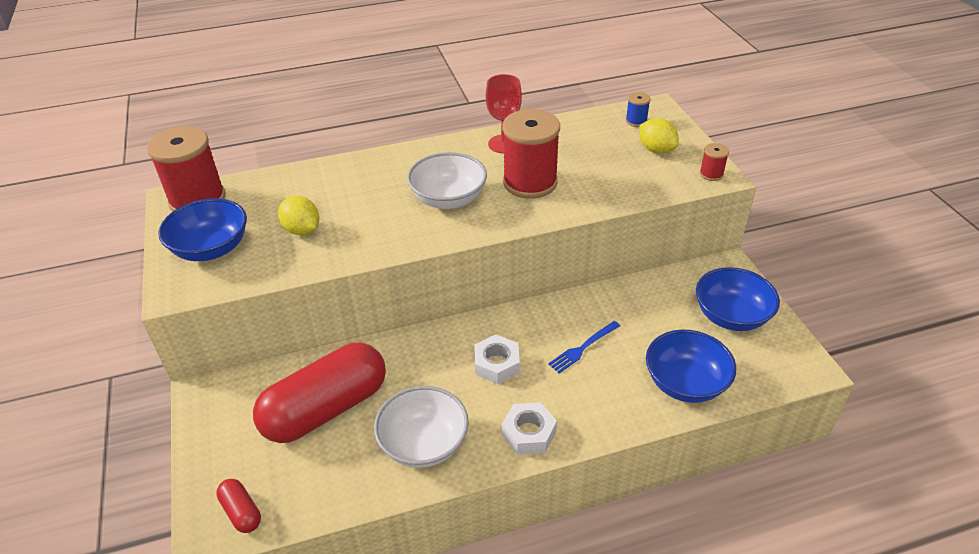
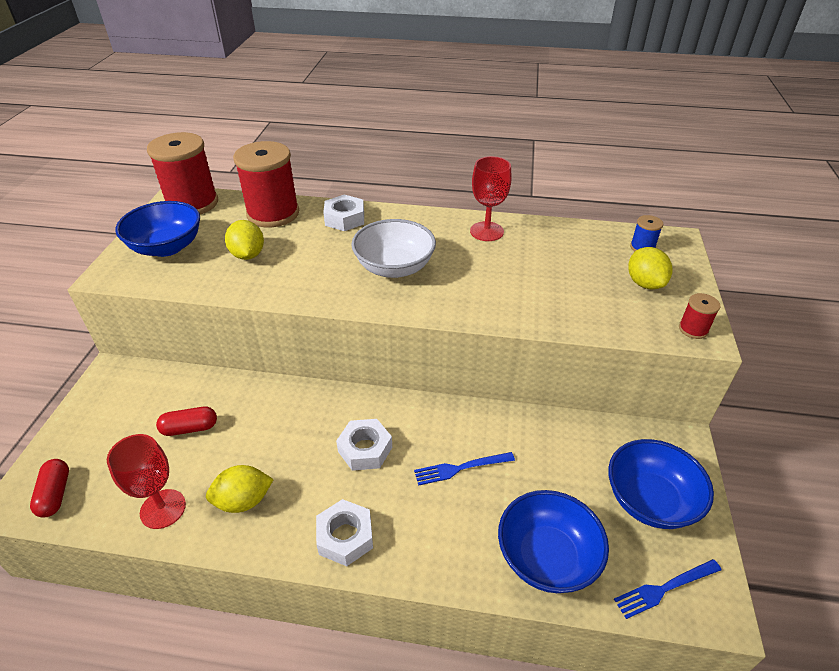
camera: 25 degrees right, 0 degrees up
(326, 409) = (190, 428): red capsule -> red capsule, size x0.42
(356, 479) = (163, 509): none -> red goblet
(367, 169) = (344, 219): none -> white nut
(424, 443) = (243, 501): white bowl -> yellow lemon
(530, 182) = (484, 276): red spool -> red spool (273, 213)
(773, 369) = (664, 588): none -> blue fork

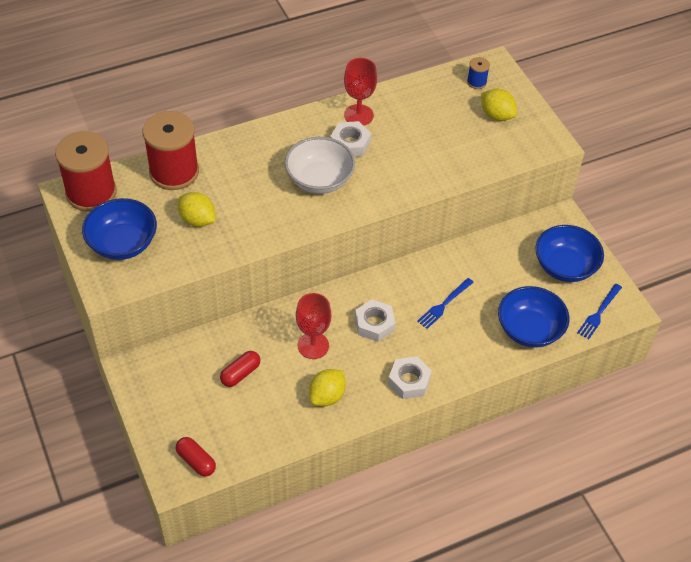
camera: 35 degrees left, 10 degrees up
(163, 509) = (280, 429): red goblet -> red goblet (313, 345)
(344, 219) = (238, 151): white nut -> white nut (350, 144)
(693, 329) = (546, 140): red spool -> none

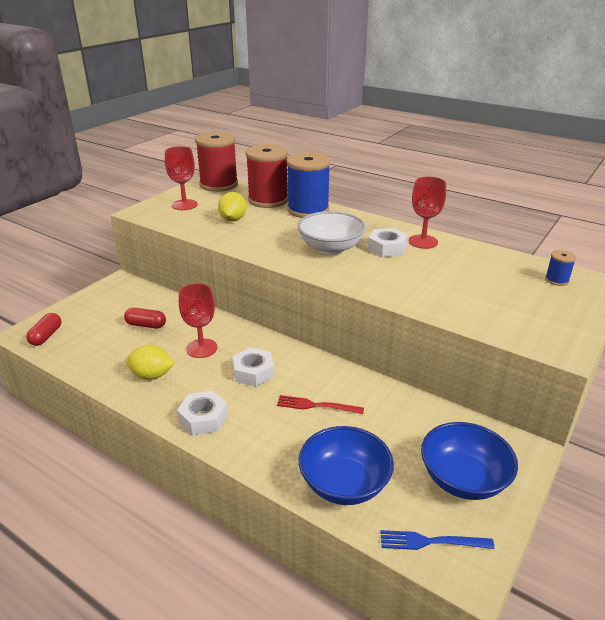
camera: 60 degrees right, 20 degrees down
(123, 243) = (184, 205): blue bowl -> red goblet
(226, 154) = (308, 210): none -> blue spool
(444, 304) = (316, 405): blue fork -> red fork
(497, 115) = (537, 304): yellow lemon -> none

